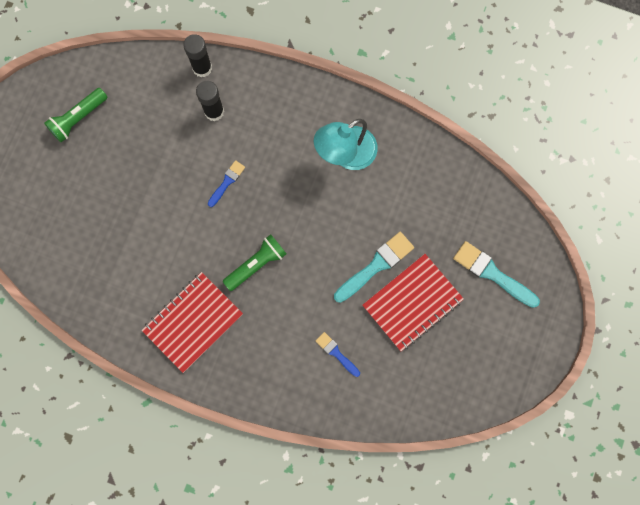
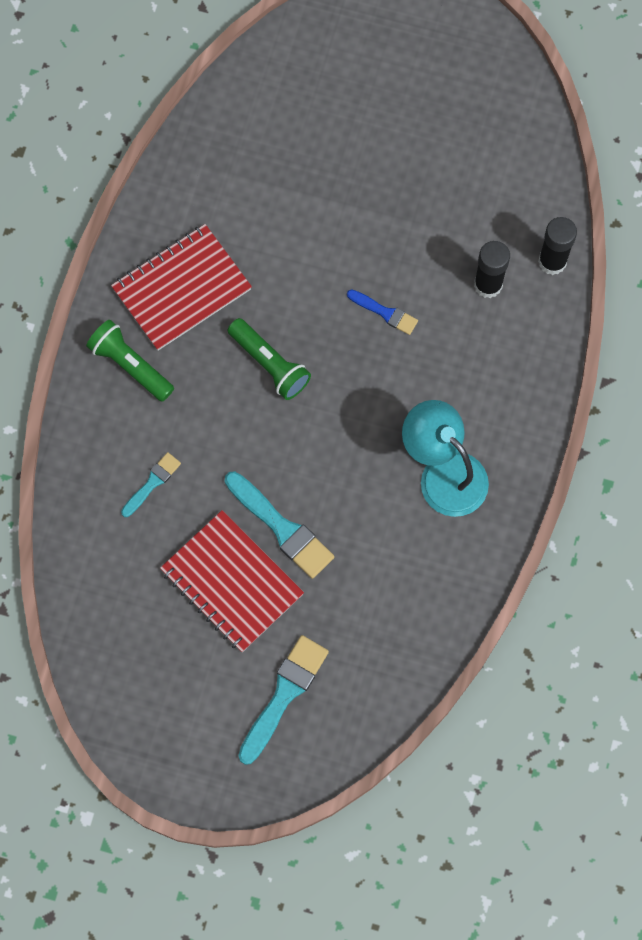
camera: 85 degrees right, 5 degrees down
(78, 118) = (457, 106): green flashlight -> green flashlight (130, 365)
(193, 322) = (181, 289): red notebook -> red notebook turned 75 degrees counterclockwise
(336, 353) = (152, 483): blue brush -> turquoise brush

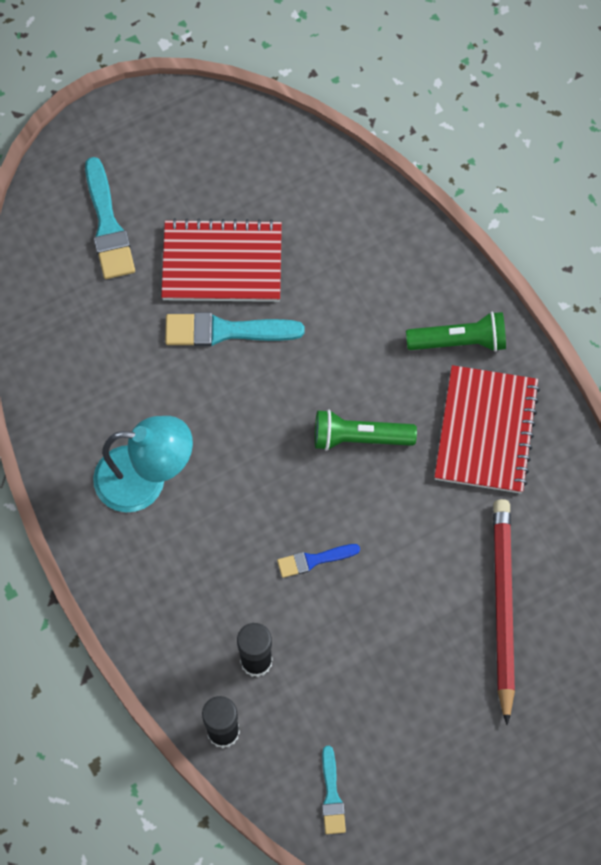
camera: 135 degrees right, 5 degrees down
(152, 483) = (351, 277): turquoise brush -> turquoise brush (332, 795)
(295, 172) = (503, 606): none -> red pencil

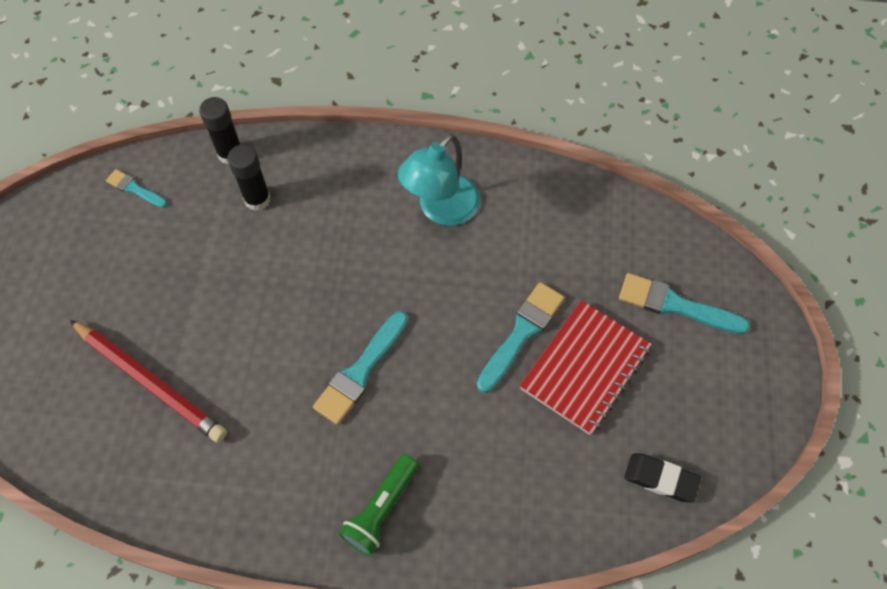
camera: 125 degrees right, 5 degrees down
(278, 158) = (660, 479): none -> black eraser
(314, 560) = (294, 278): blue brush -> none
(359, 437) = (360, 371): green flashlight -> turquoise brush
(485, 431) = (289, 472): red notebook -> none

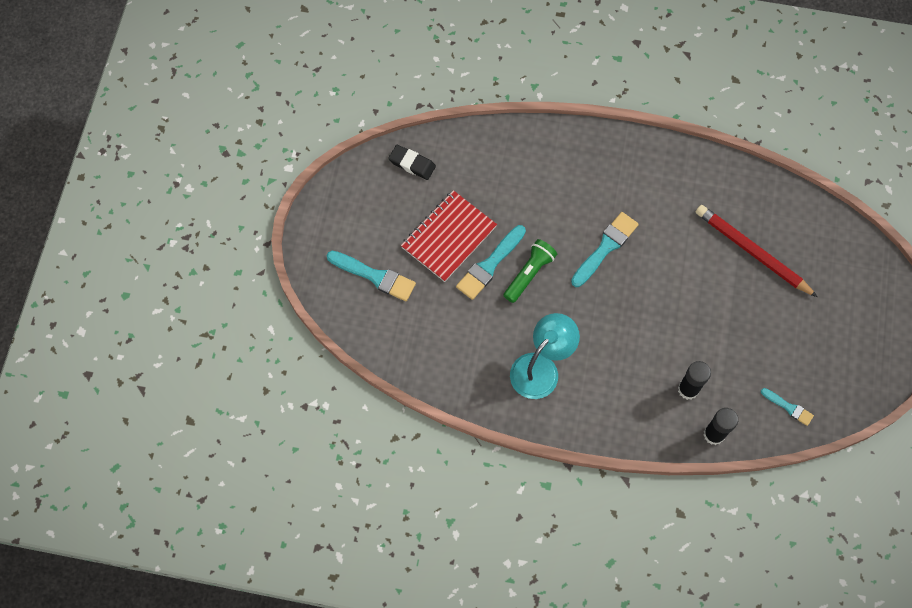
camera: 175 degrees left, 5 degrees up
(381, 509) = (593, 160): green flashlight -> green flashlight (529, 274)

